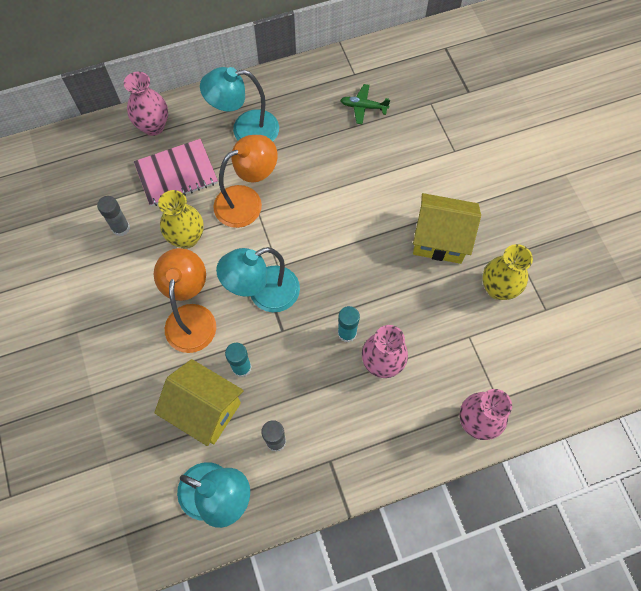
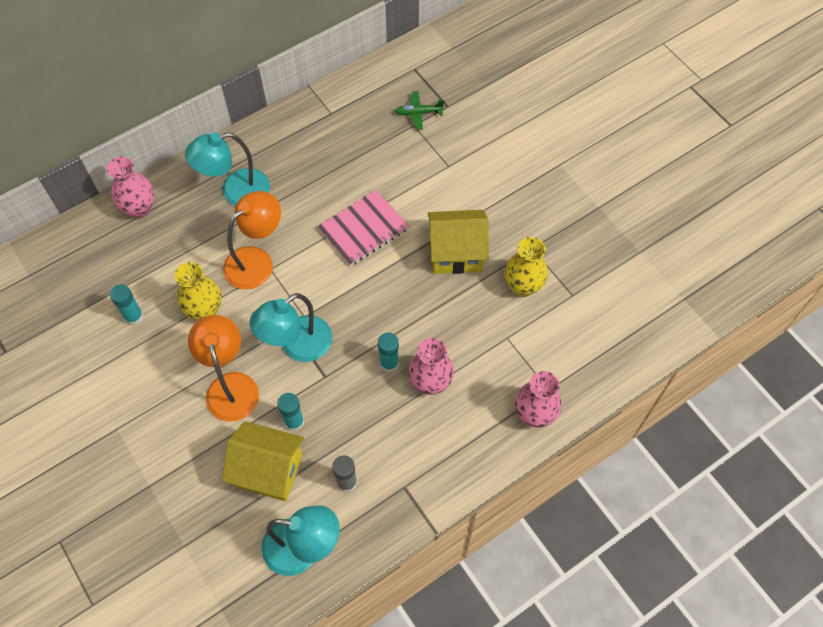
camera: 15 degrees left, 5 degrees down
(121, 228) = (134, 316): grey glue stick -> turquoise glue stick
(176, 174) = (177, 250): pink notebook -> pink notebook (363, 229)
(363, 107) = (348, 143): green plane -> green plane (418, 113)

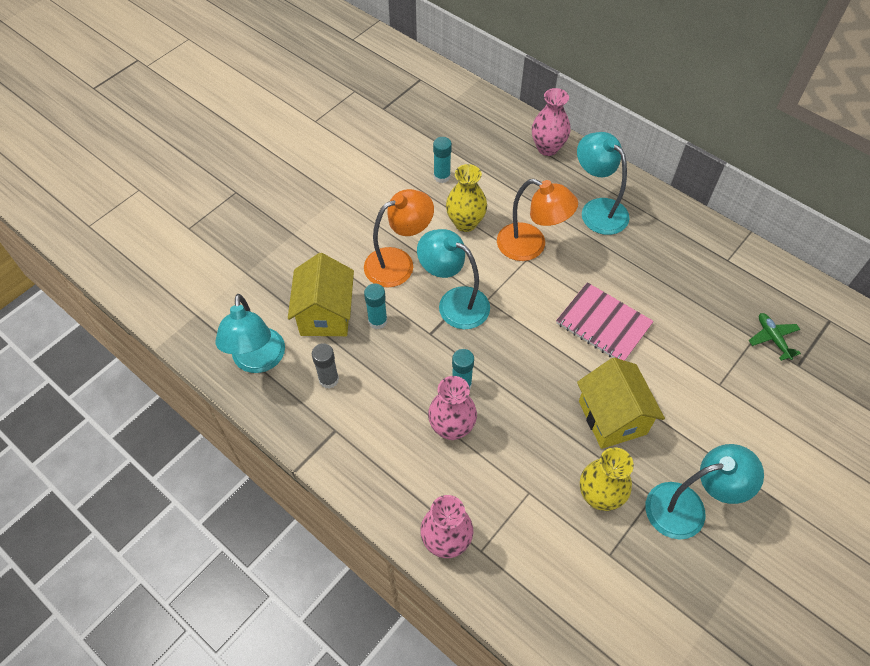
camera: 75 degrees right, 5 degrees down
(547, 228) = (687, 507): none -> turquoise lamp

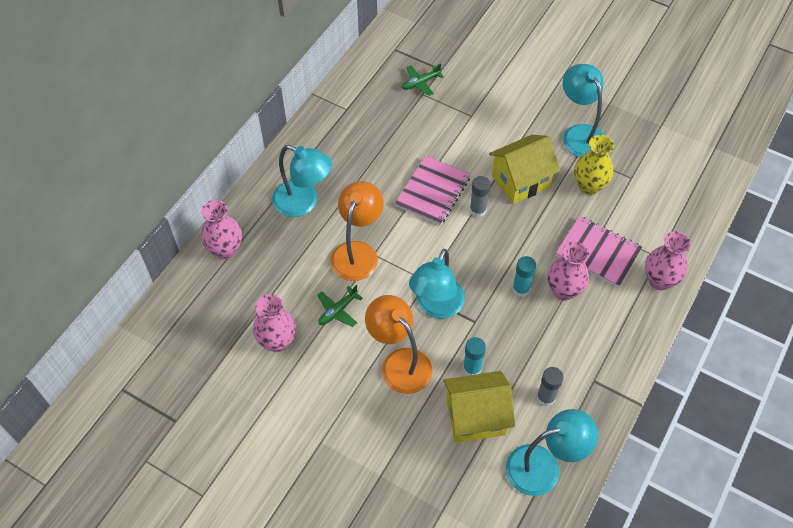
camera: 100 degrees left, 0 degrees up
(442, 176) = (277, 341): turquoise glue stick -> pink vase
(465, 223) = (338, 311): yellow vase -> green plane
(497, 479) = (598, 252): none -> pink notebook
(573, 363) = (478, 210): none -> grey glue stick
(597, 209) = (303, 203): turquoise lamp -> turquoise lamp turned 105 degrees counterclockwise

